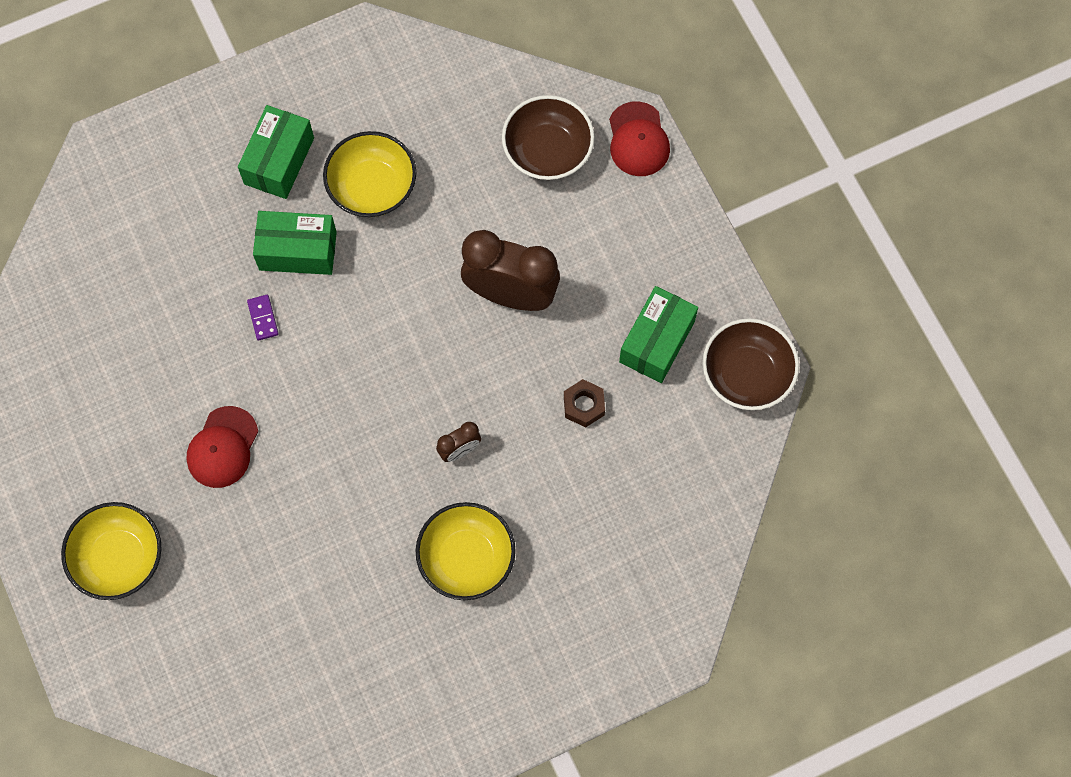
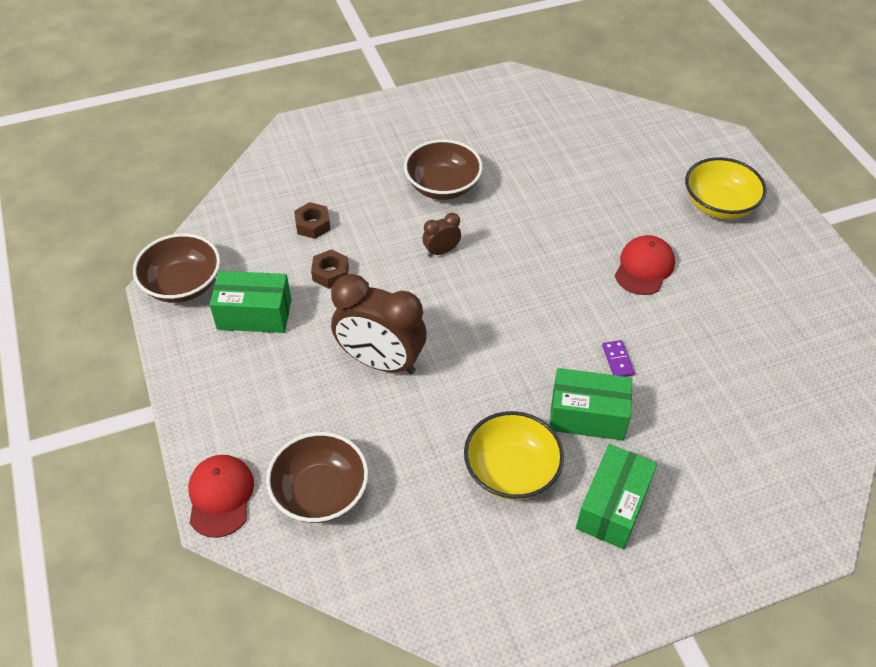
camera: 175 degrees left, 20 degrees down
(466, 558) = (443, 186): yellow bowl -> brown bowl
(618, 477) = (313, 225): none -> brown nut
(656, 341) = (254, 314): green box -> green box turned 60 degrees clockwise

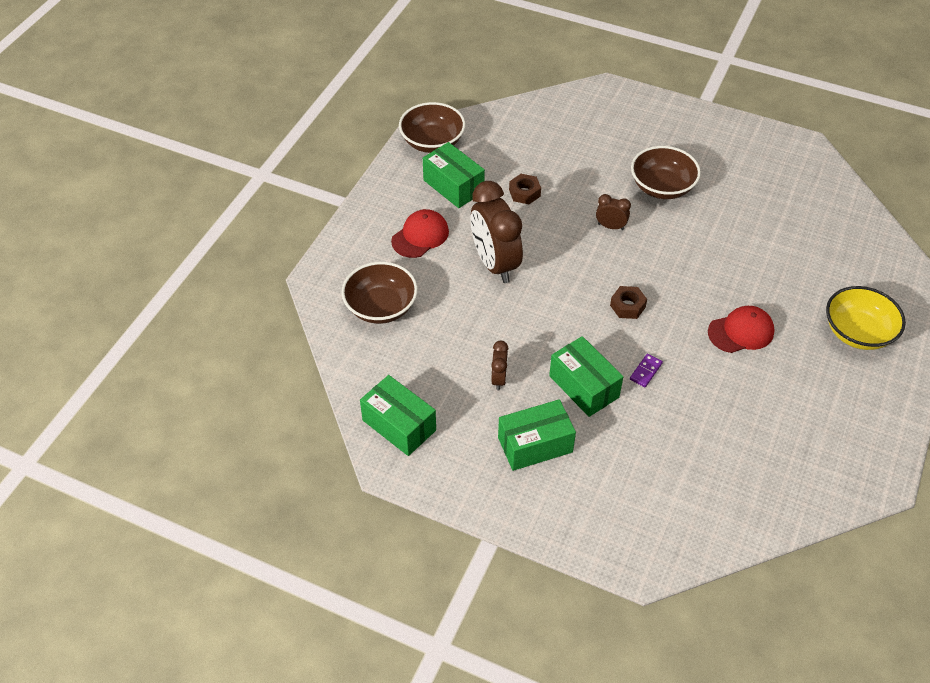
camera: 45 degrees right, 0 degrees up
(220, 496) = (329, 269): red cap -> red cap (420, 236)
(313, 225) = (547, 157): brown nut -> brown nut (627, 306)
(477, 600) = (399, 425): none -> green box
(511, 471) = (499, 379): yellow bowl -> brown clock

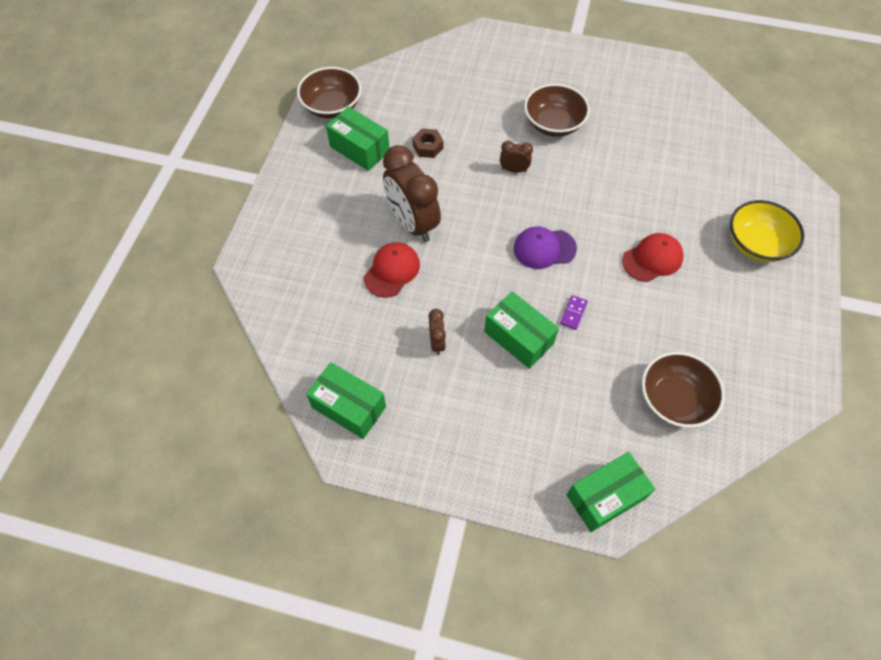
camera: 10 degrees left, 10 degrees up
(381, 307) = (310, 284): brown bowl -> brown bowl (674, 399)
(420, 236) = (336, 204): red cap -> red cap (392, 271)
(535, 445) = (483, 406): green box -> green box (605, 497)
(627, 306) = (544, 248): brown nut -> purple cap

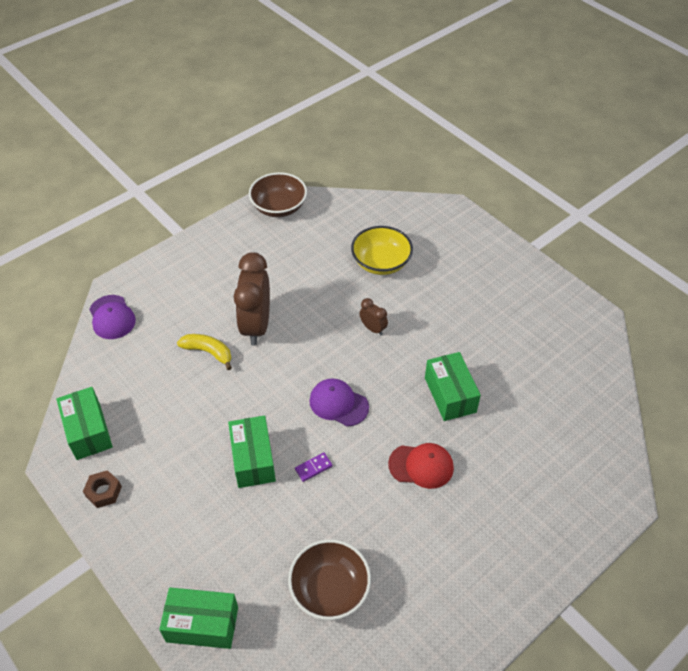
camera: 35 degrees right, 10 degrees down
(268, 292) = (112, 317): none -> purple cap
(359, 149) = (269, 249): green box -> green box (450, 395)
(392, 271) = (208, 352): red cap -> yellow banana
(428, 147) = (322, 274): brown nut -> brown nut (103, 492)
(437, 342) = (190, 424): brown clock -> none
(553, 124) = (441, 310): brown bowl -> none
(756, 244) = (529, 510): yellow bowl -> yellow bowl (381, 262)

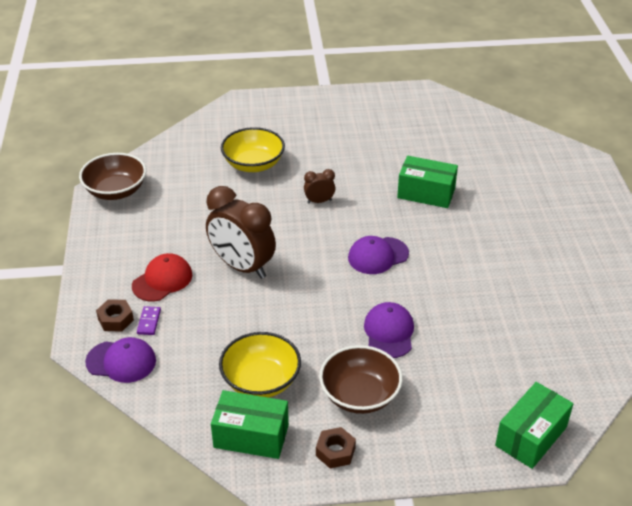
camera: 55 degrees left, 10 degrees down
(145, 406) = (261, 381): none -> yellow bowl
(149, 289) = (115, 319): none -> brown nut
(208, 352) = (240, 310): yellow banana -> none
(253, 459) = (389, 332): green box -> purple cap
(313, 468) = (429, 299): purple domino -> purple domino (149, 322)
(329, 589) = (552, 341): brown bowl -> brown bowl (360, 395)
(421, 466) = (479, 239): red cap -> red cap (162, 280)

